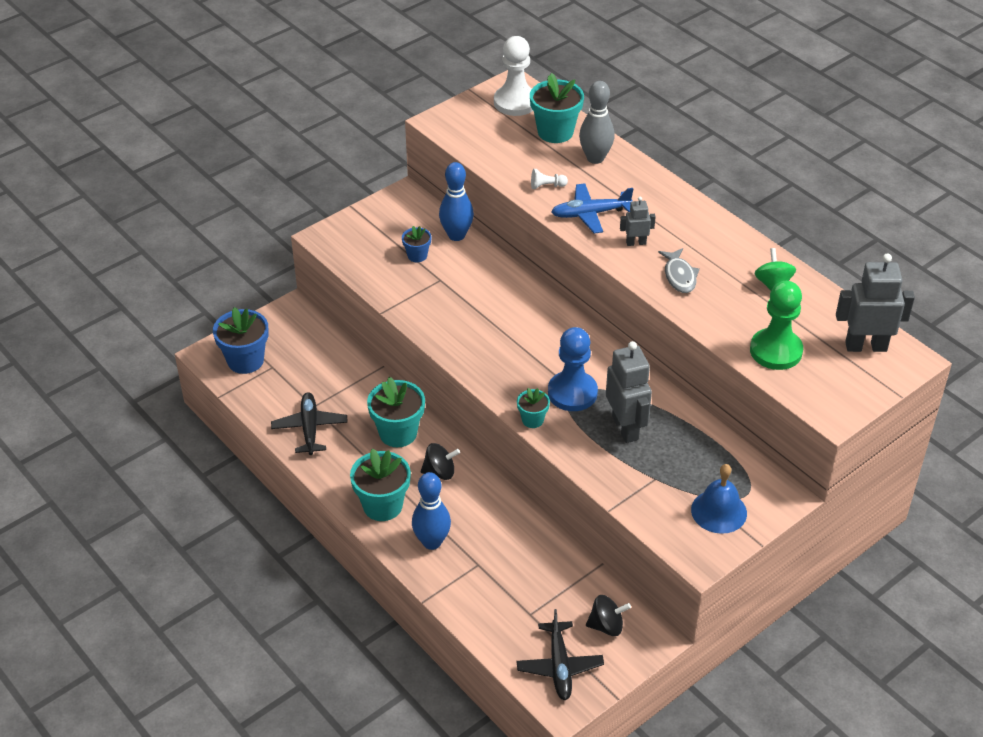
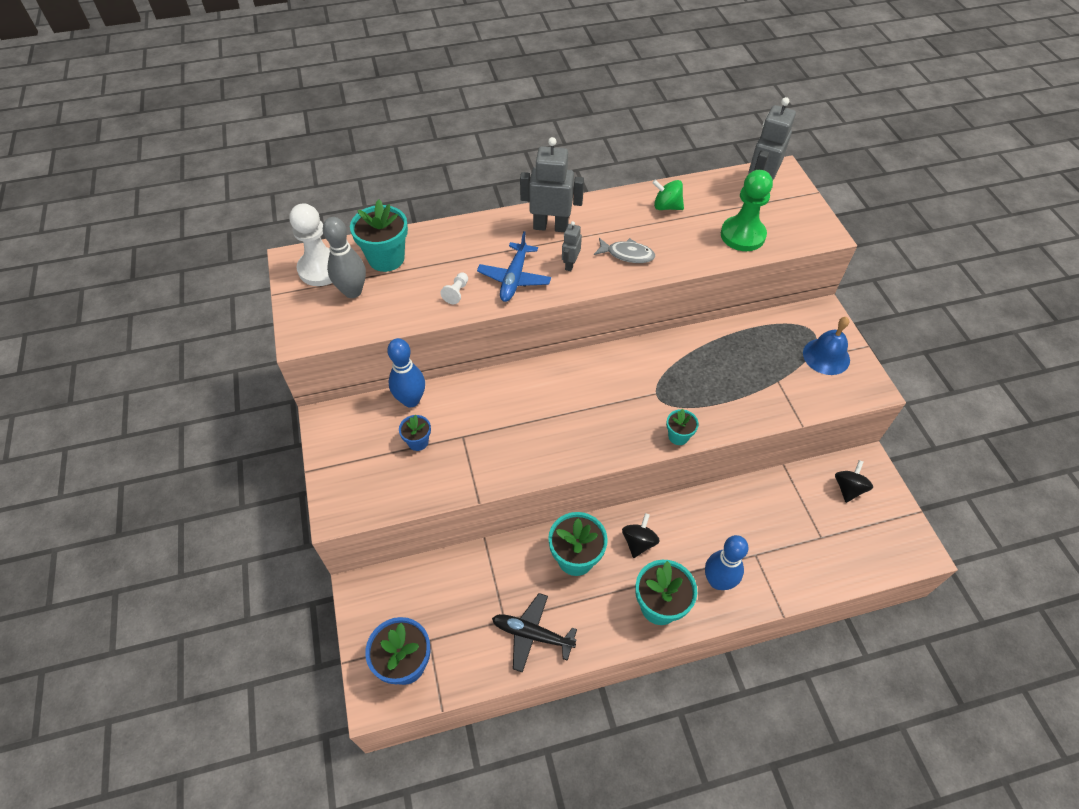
camera: 65 degrees left, 10 degrees up
(559, 666) = (881, 538): black plane -> none
(572, 393) = (658, 395): blue pawn -> none
(595, 158) = (442, 246): grey bowling pin -> grey bowling pin (353, 291)
(625, 428) = (714, 376): grey robot -> grey robot (550, 226)

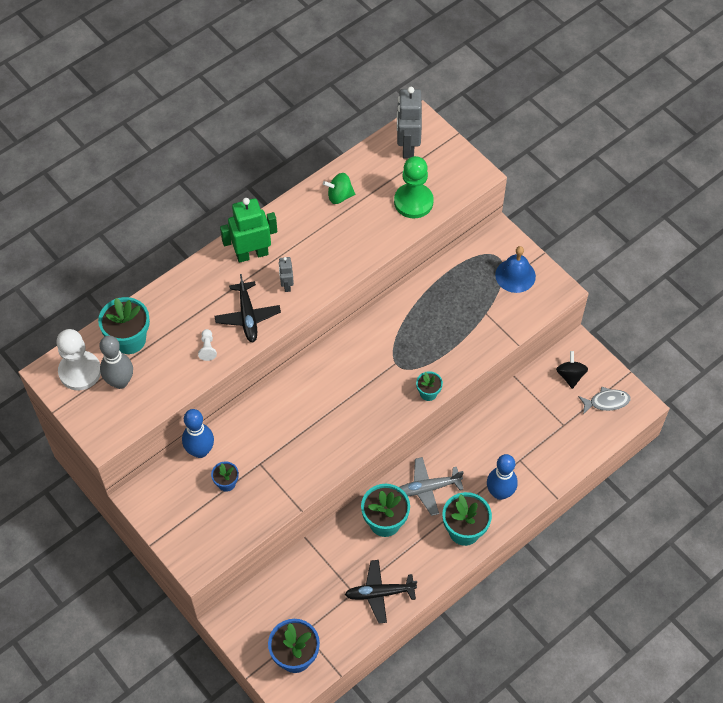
camera: 25 degrees left, 5 degrees up
(514, 278) = (248, 316): blue plane -> black plane
(550, 226) = (252, 254): grey robot -> green robot
(627, 254) = (328, 257): grey fish -> grey fish (606, 402)
(638, 542) = (427, 488): black spinning top -> grey plane

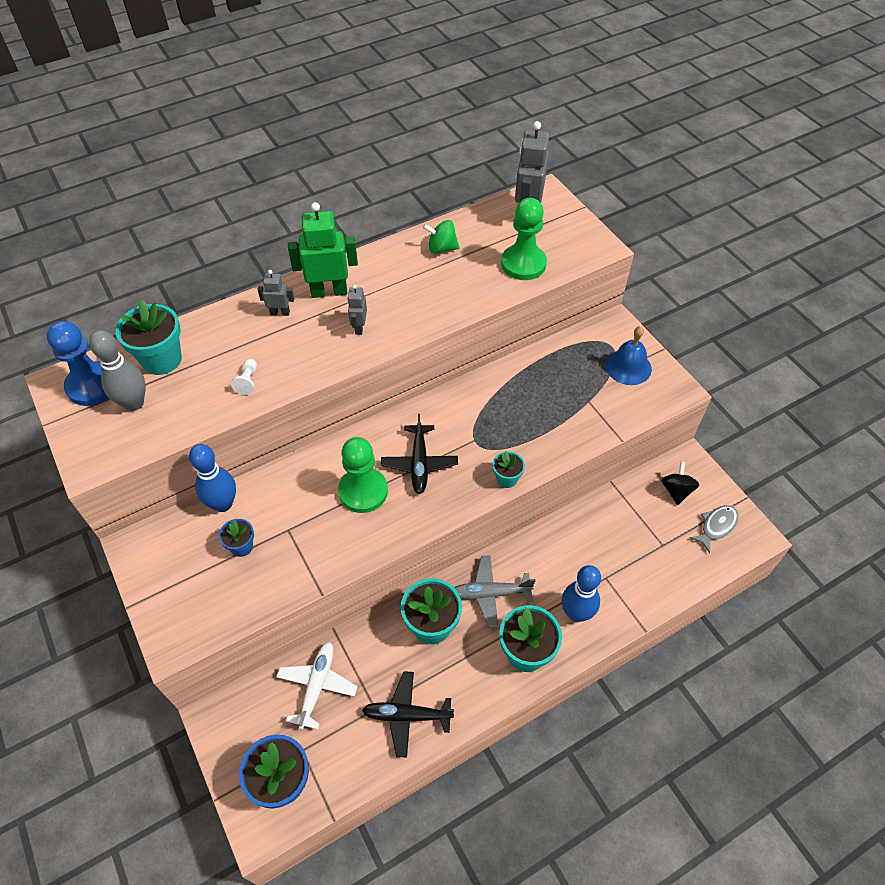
camera: 10 degrees right, 5 degrees down
(80, 371) = (92, 385): white pawn -> blue pawn
(215, 281) = (280, 313): none -> grey robot
(248, 316) = (305, 354): black plane -> black plane (419, 463)
(303, 583) = (317, 686): none -> white plane
(313, 422) = (363, 491): none -> green pawn
(606, 402) = (716, 526): grey fish -> grey fish turned 45 degrees counterclockwise

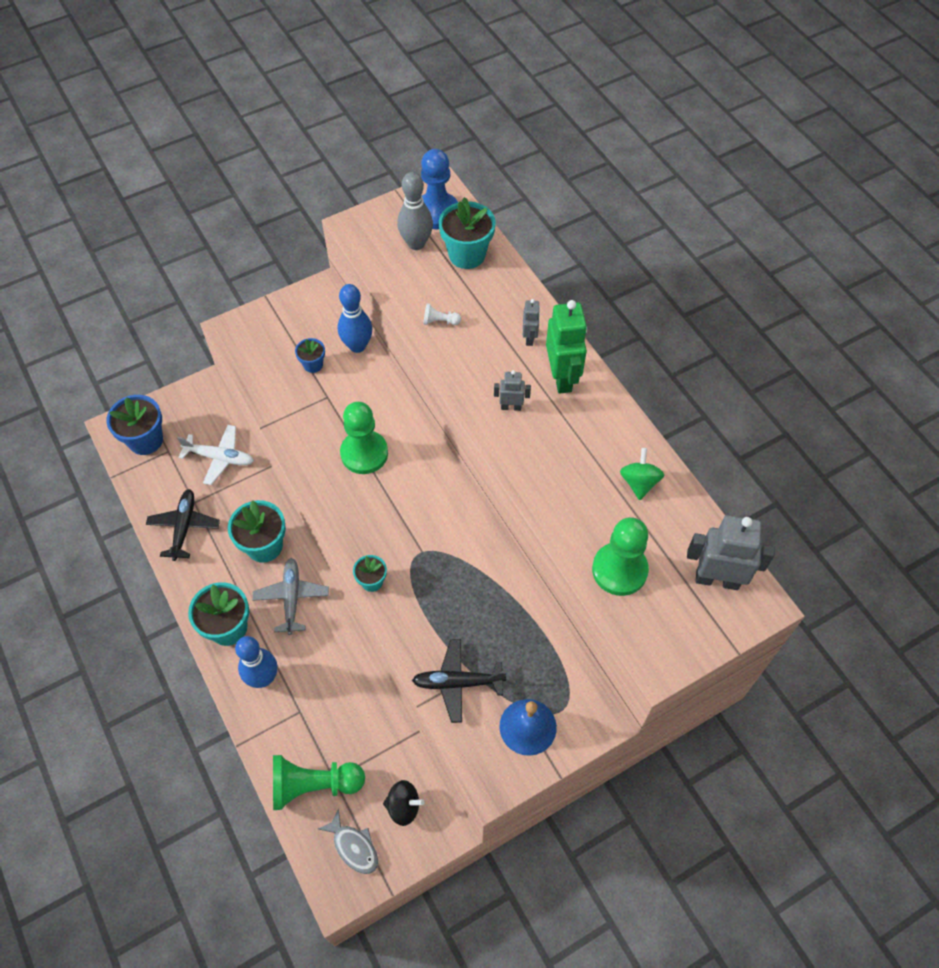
camera: 90 degrees right, 5 degrees up
(419, 463) = (394, 501): black plane -> black plane (457, 683)
(671, 561) = (314, 785): none -> green pawn

